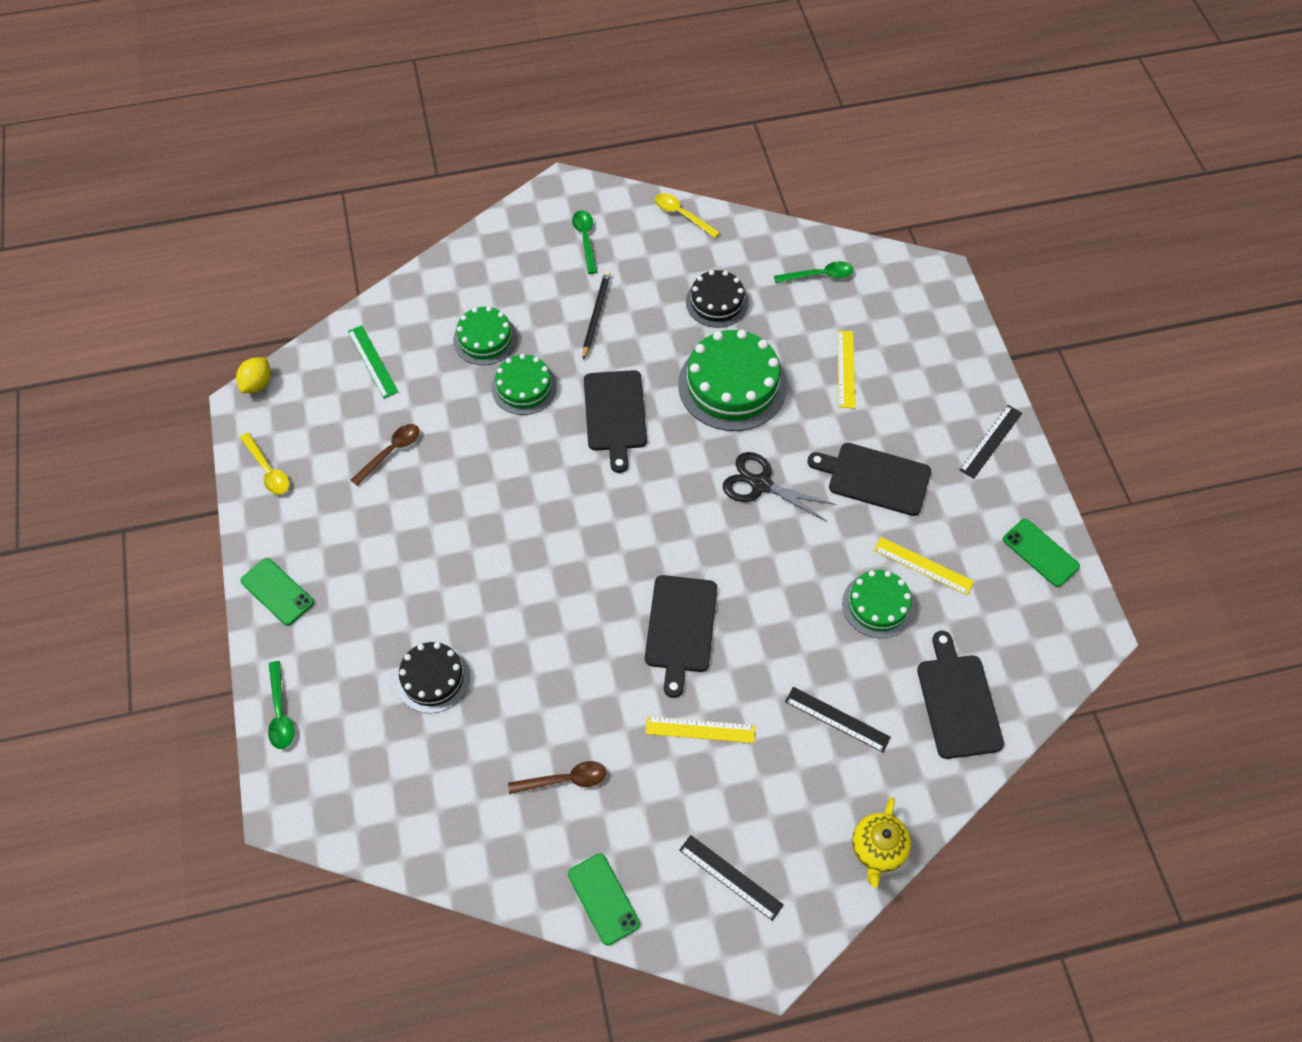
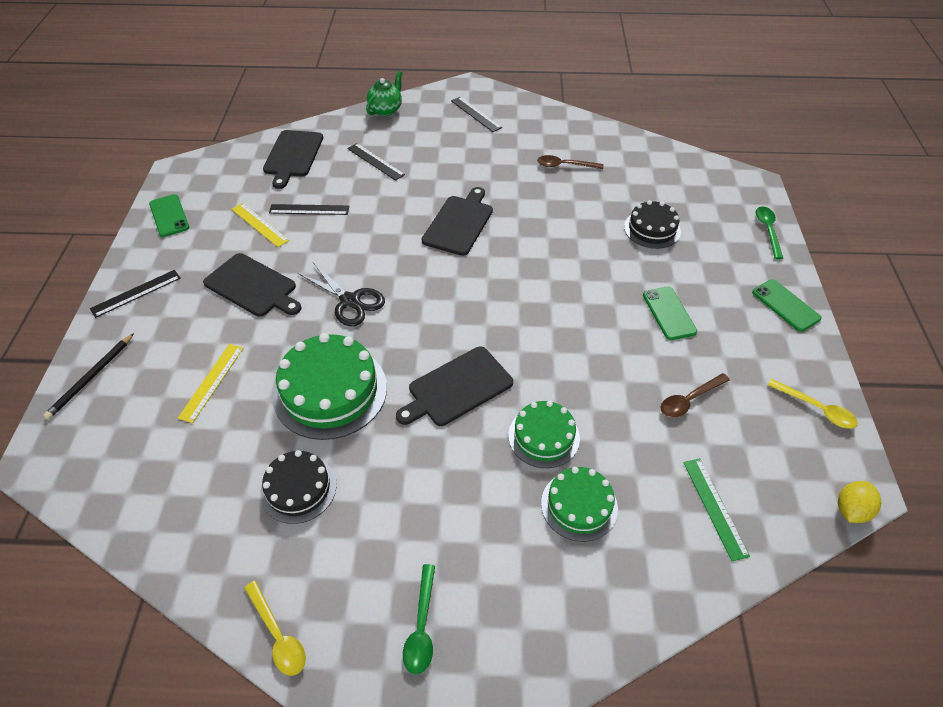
camera: 165 degrees left, 10 degrees down
(268, 470) = (816, 409): yellow spoon -> yellow spoon turned 150 degrees clockwise
(596, 315) = (442, 506): black pencil -> black pencil (91, 378)
(603, 899) = (552, 118): green phone -> green phone (669, 313)
(615, 414) = (457, 388): black cutting board -> black cutting board turned 135 degrees counterclockwise
(700, 730) = (467, 172): yellow ruler -> none
(819, 275) = (165, 494): green spoon -> none
(877, 850) = (386, 110): yellow teapot -> green teapot
(878, 605) = (309, 209): green cake -> black ruler

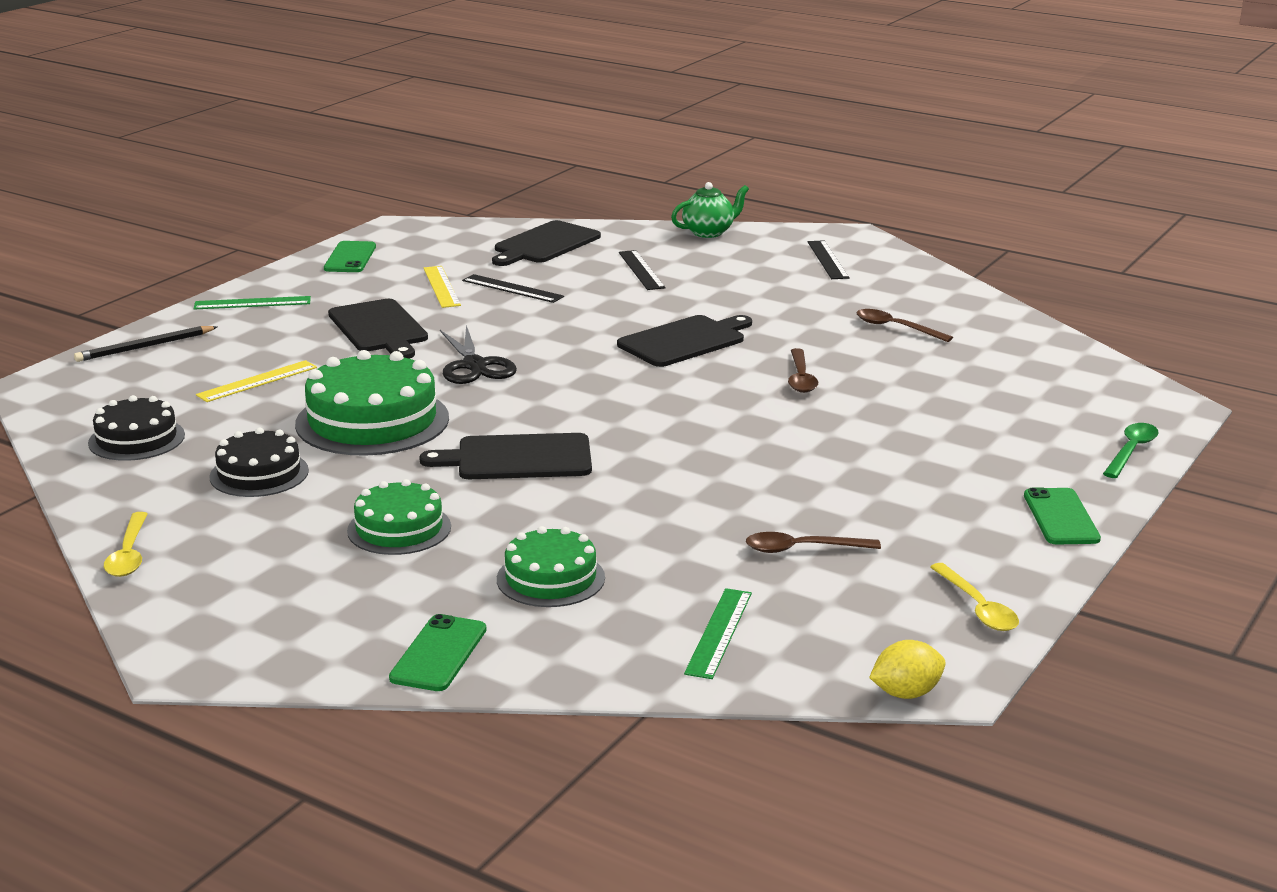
camera: 30 degrees right, 25 degrees down
(136, 293) = (252, 303): black ruler -> green ruler
(421, 627) = (272, 597): green spoon -> none
(544, 436) = (574, 520): green cake -> green cake (399, 529)
(553, 234) = (801, 378): none -> brown spoon
(652, 229) = (949, 407): black cake -> black cake (136, 439)
(669, 313) = (873, 478): green phone -> green phone (439, 654)

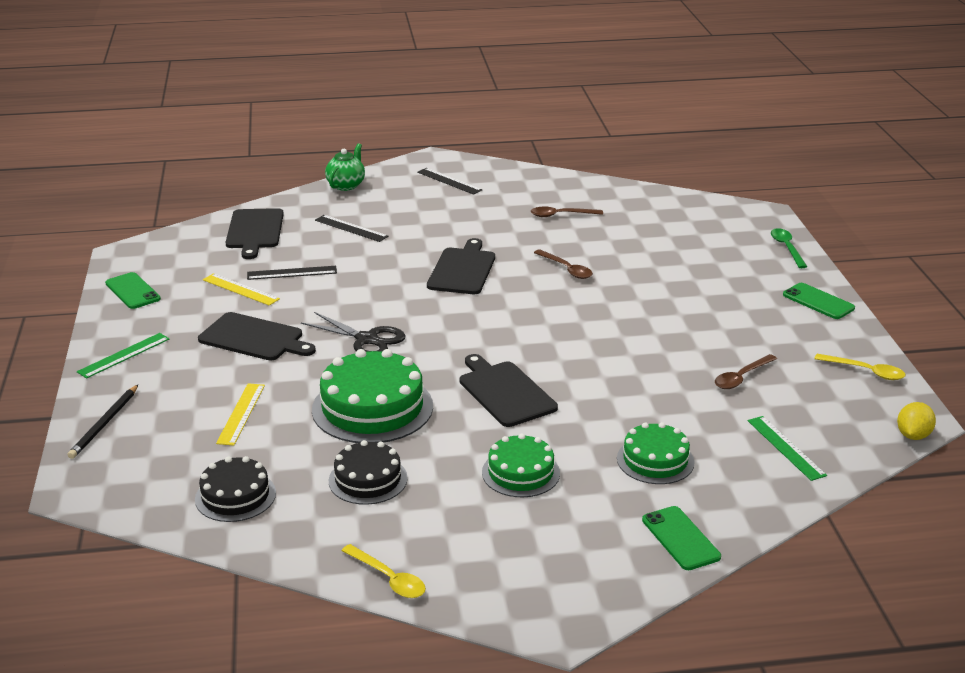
camera: 40 degrees left, 5 degrees up
(518, 458) = (505, 392): black cutting board -> black cutting board turned 105 degrees clockwise

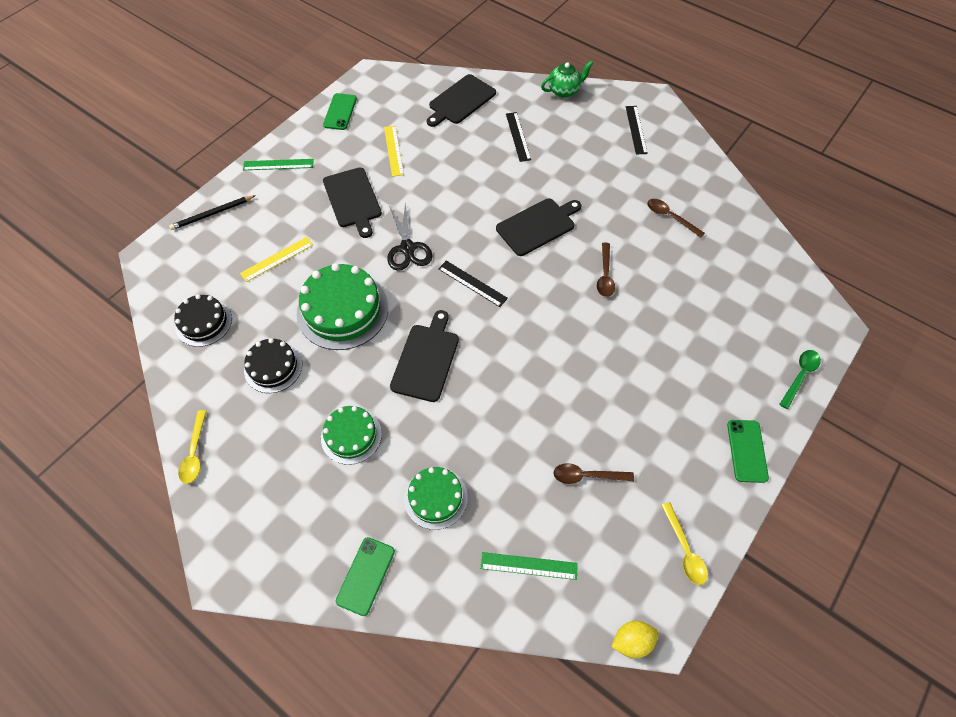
camera: 45 degrees right, 30 degrees up
(292, 273) = (437, 155): black ruler -> black ruler (472, 283)
(785, 447) = (529, 565): green ruler -> green ruler turned 75 degrees clockwise

